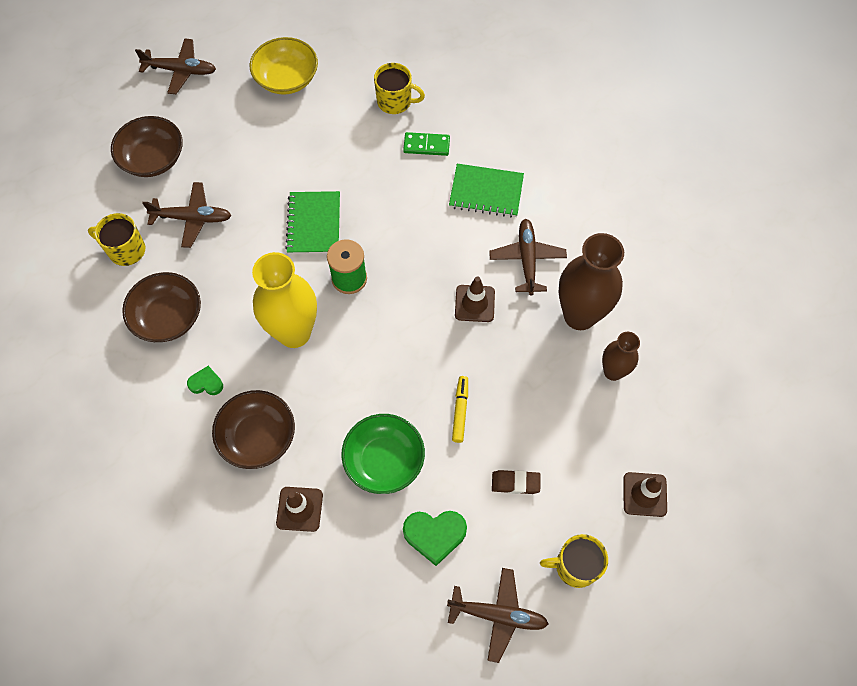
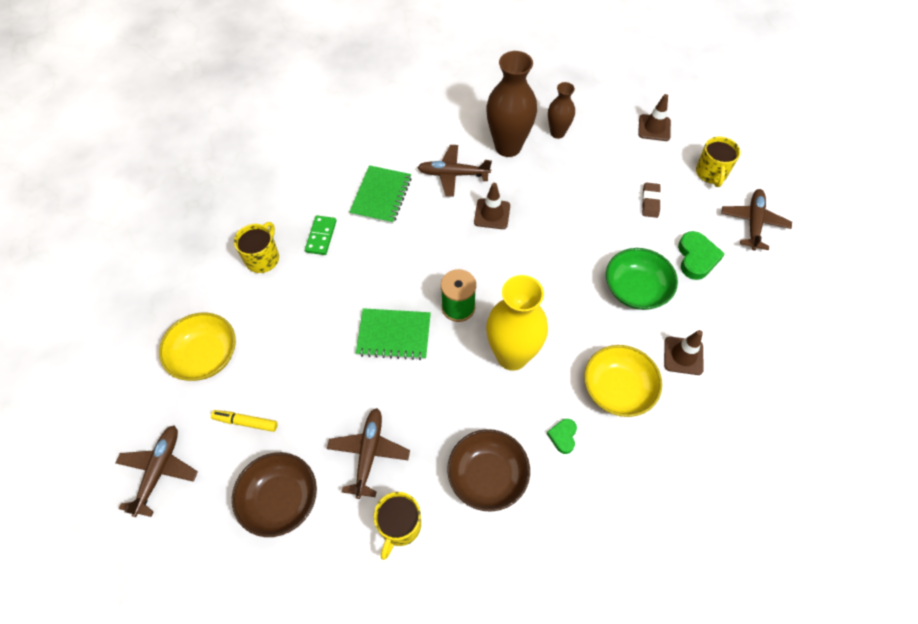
camera: 85 degrees left, 5 degrees down
(258, 437) = (617, 389): brown bowl -> yellow bowl
(460, 411) = (590, 232): yellow marker -> yellow marker (245, 422)

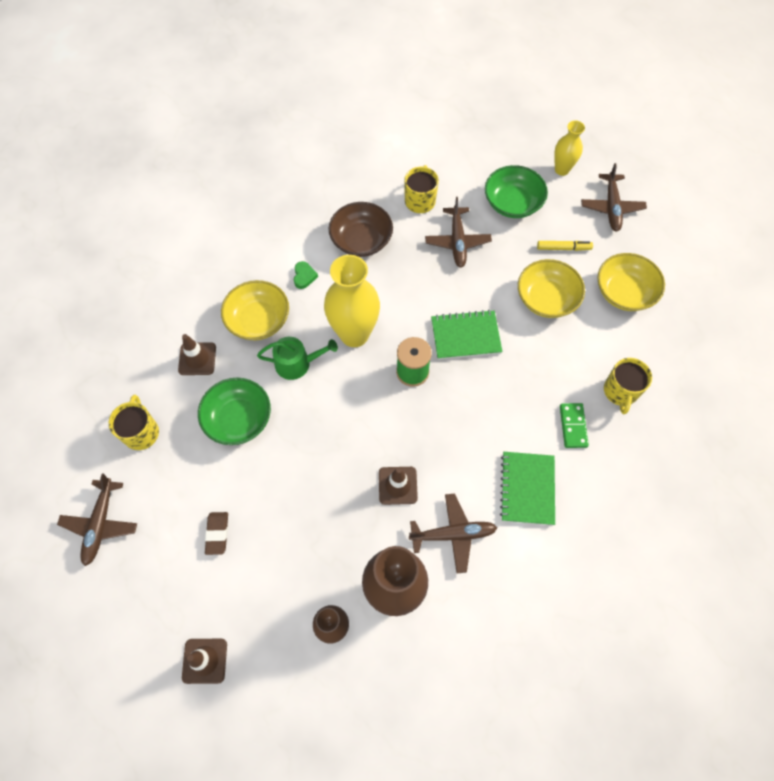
camera: 170 degrees right, 5 degrees up
(192, 545) = (561, 170): none -> yellow vase
(280, 499) = (512, 203): brown bowl -> green bowl
(293, 362) = (546, 299): none -> yellow bowl
(576, 334) = (297, 363): none -> green watering can
(696, 258) = (172, 466): green heart -> none
(711, 173) = (138, 592): yellow mug -> yellow mug (141, 432)

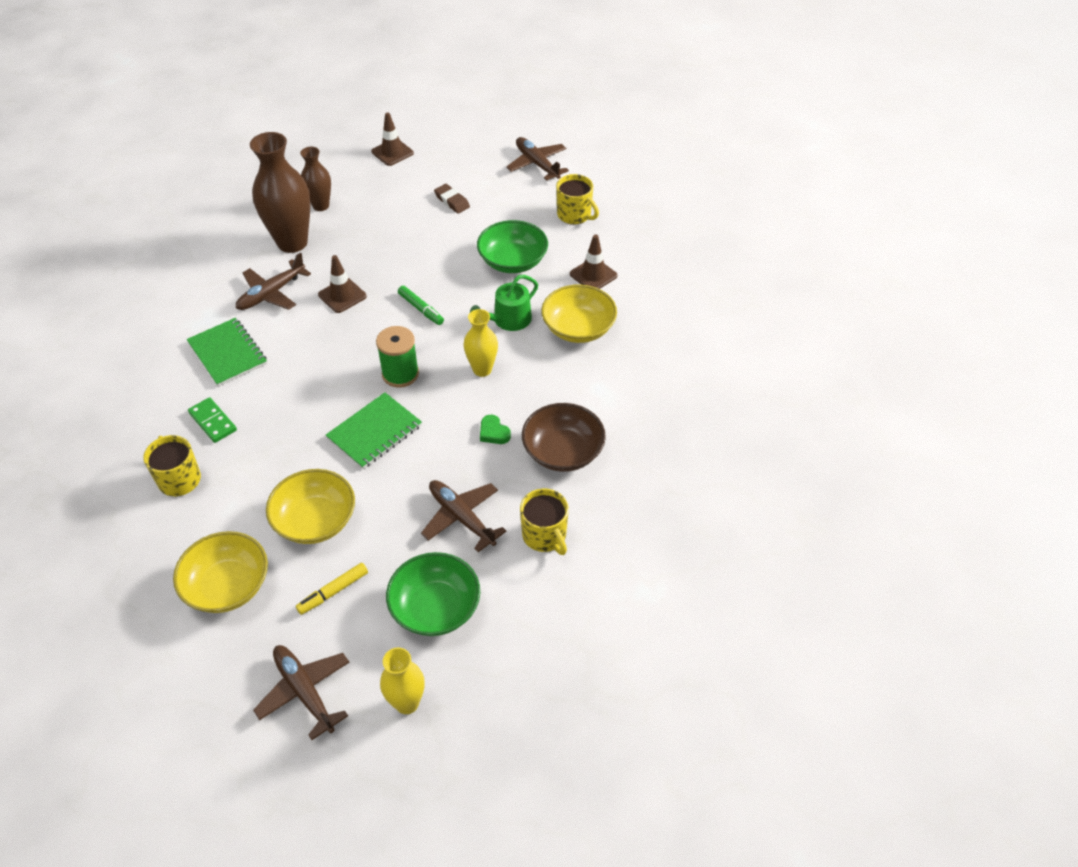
camera: 140 degrees right, 15 degrees down
(304, 276) = (580, 385): green heart -> green heart (493, 432)
(349, 423) = (421, 309): none -> green marker
(354, 334) = (482, 369): yellow vase -> yellow vase, size x0.56

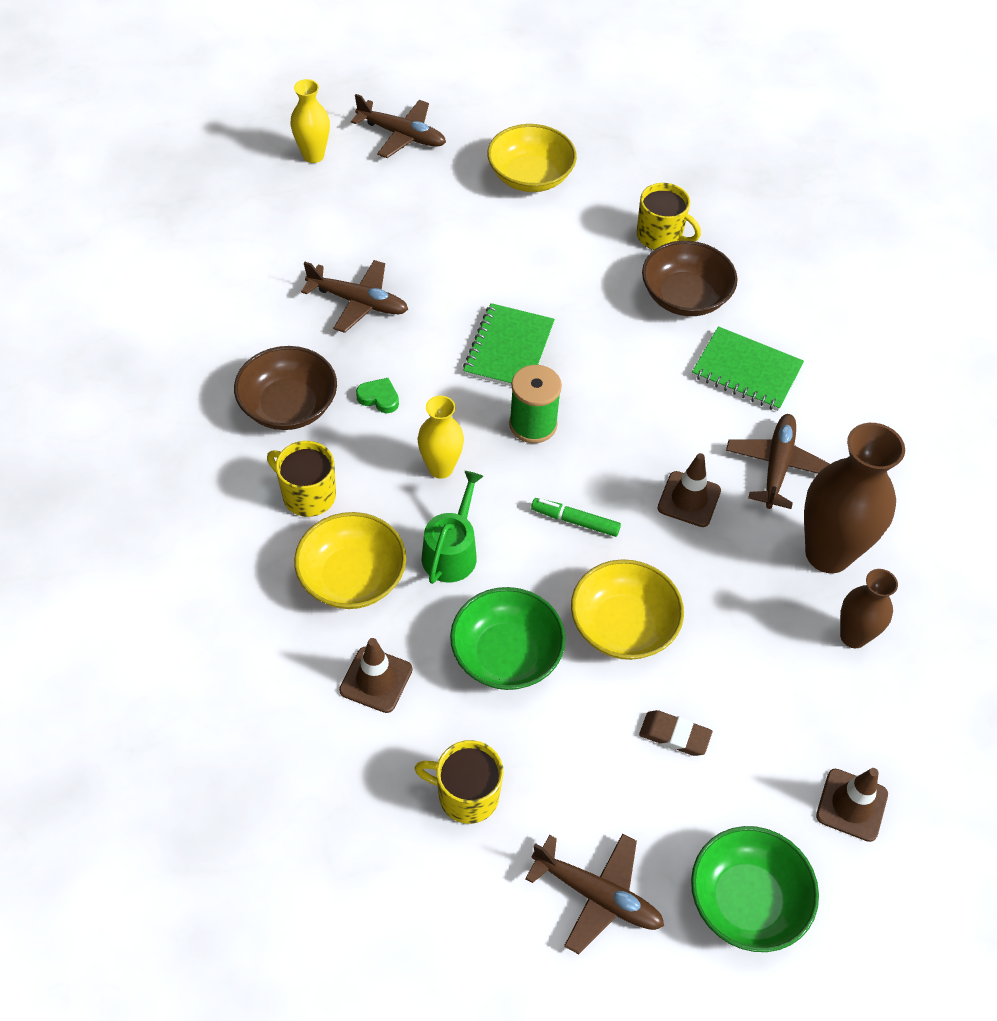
camera: 150 degrees right, 5 degrees up
(212, 422) = (685, 296): green domino -> brown bowl
(315, 520) = (499, 249): yellow bowl -> yellow bowl (623, 626)
(333, 592) = (434, 203): yellow marker -> none
(435, 607) = (334, 223): green bowl -> green bowl (747, 900)
(545, 535) = (264, 316): yellow mug -> yellow mug (307, 495)

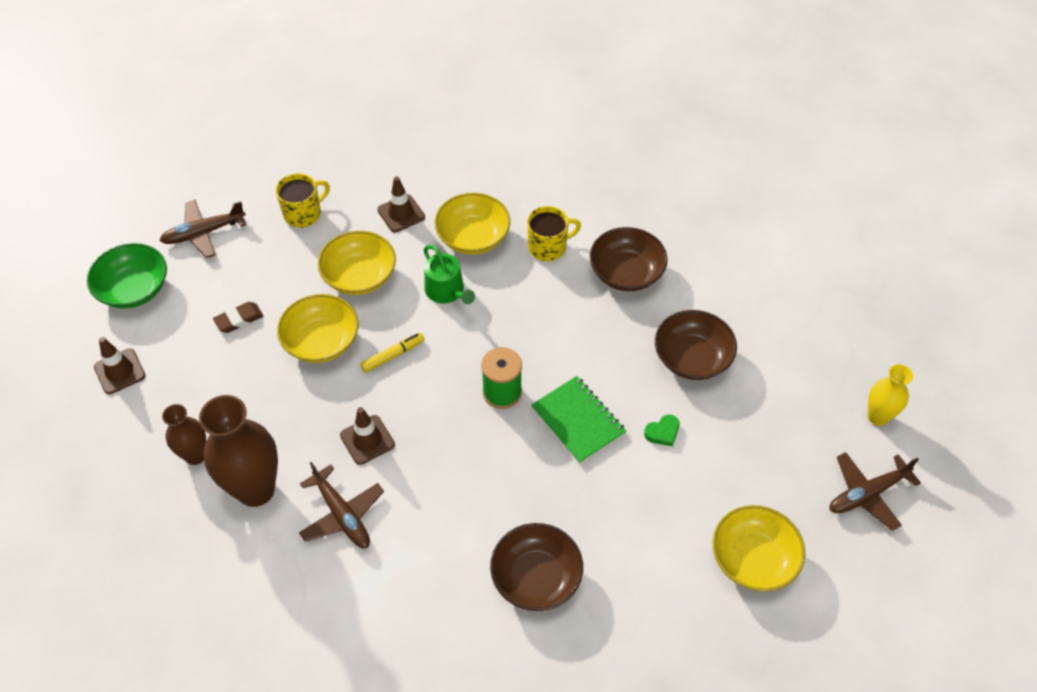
camera: 130 degrees right, 0 degrees up
(358, 302) = (692, 358): brown plane -> brown bowl
(379, 398) = (595, 322): green heart -> green heart (662, 432)
(440, 468) = (511, 321): yellow vase -> none
(506, 654) = (359, 276): green bowl -> yellow bowl
(575, 521) = (410, 365): green marker -> none
(577, 545) = (393, 355): none -> yellow marker
(660, 236) = (613, 610): yellow mug -> none
(746, 371) = (432, 562): green notebook -> none

